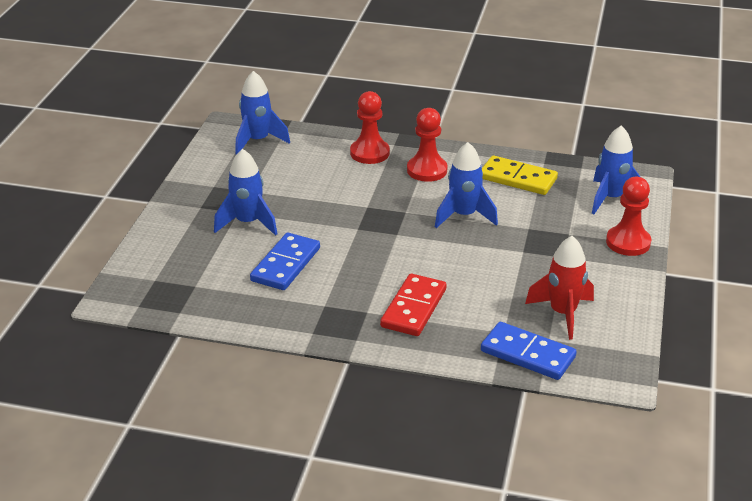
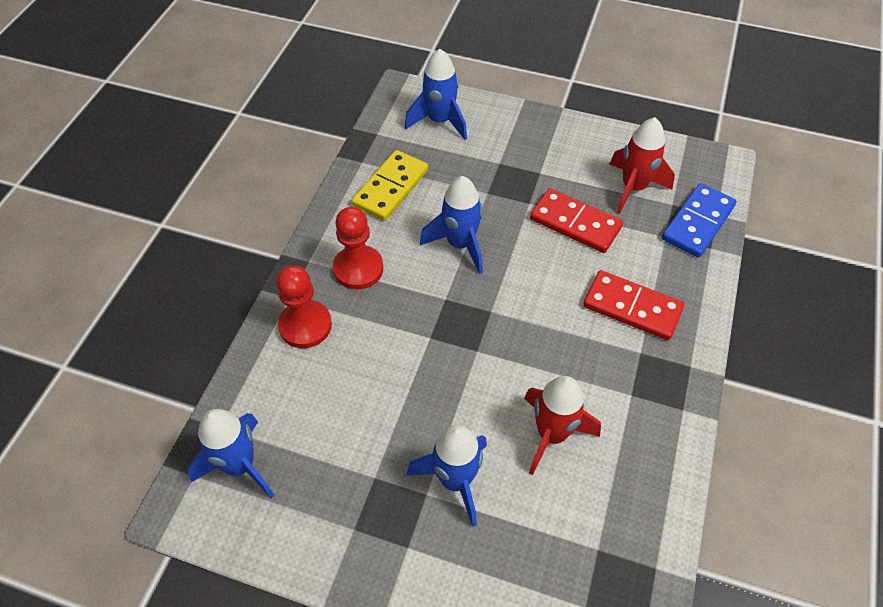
camera: 85 degrees left, 20 degrees up
(286, 265) = (552, 434): blue domino -> red rocket
(505, 277) = (575, 223): none -> red domino
(628, 242) = (517, 123): red pawn -> none

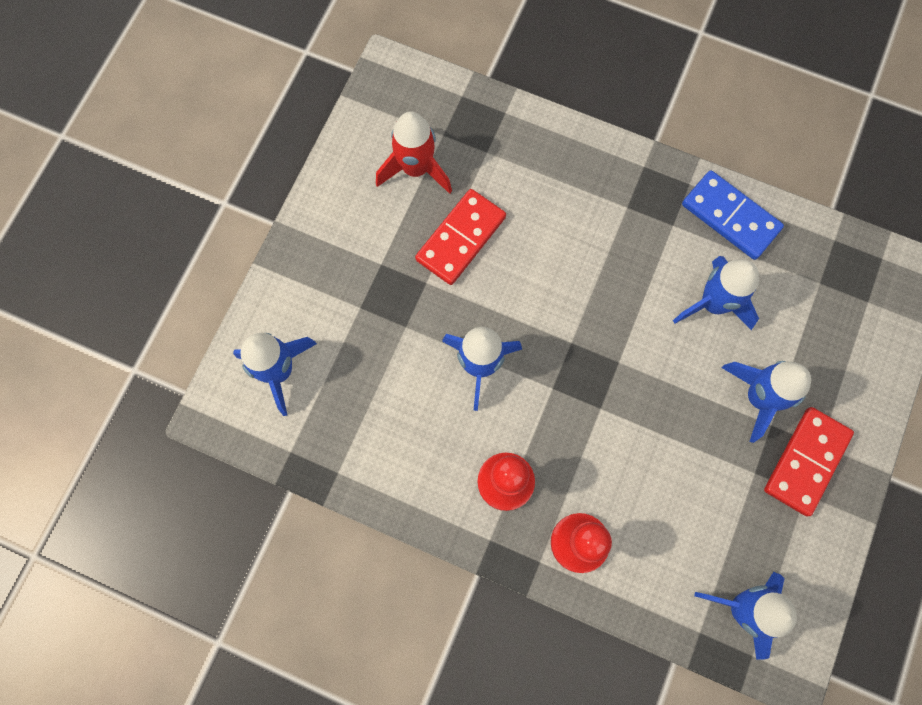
camera: 85 degrees left, 20 degrees up
(391, 188) = (386, 438): yellow domino -> none
(552, 434) = (713, 303): red rocket -> blue rocket
(632, 308) = (575, 204): red domino -> red domino (806, 462)
(697, 222) = (471, 116): blue domino -> blue domino (730, 217)

